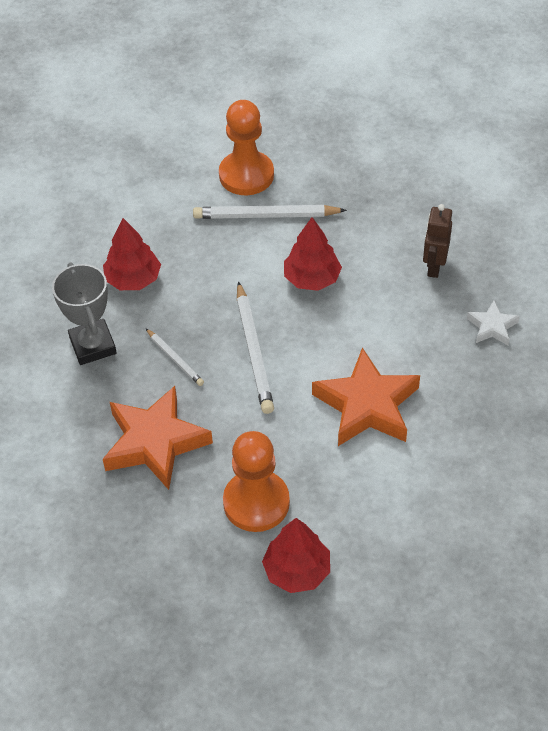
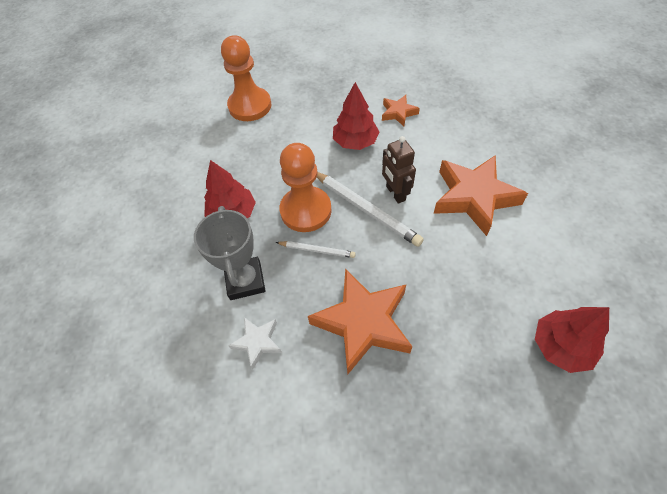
camera: 35 degrees left, 5 degrees up
(93, 345) = (245, 281): grey trophy -> grey trophy turned 45 degrees clockwise
(256, 502) = (479, 315): orange pawn -> orange pawn (306, 210)
(265, 215) = (286, 122): white pencil -> none
(388, 274) = (398, 113): none -> orange star
(434, 266) = (419, 94): brown robot -> brown robot (395, 193)
(492, 327) = (489, 107): white star -> white star (257, 342)

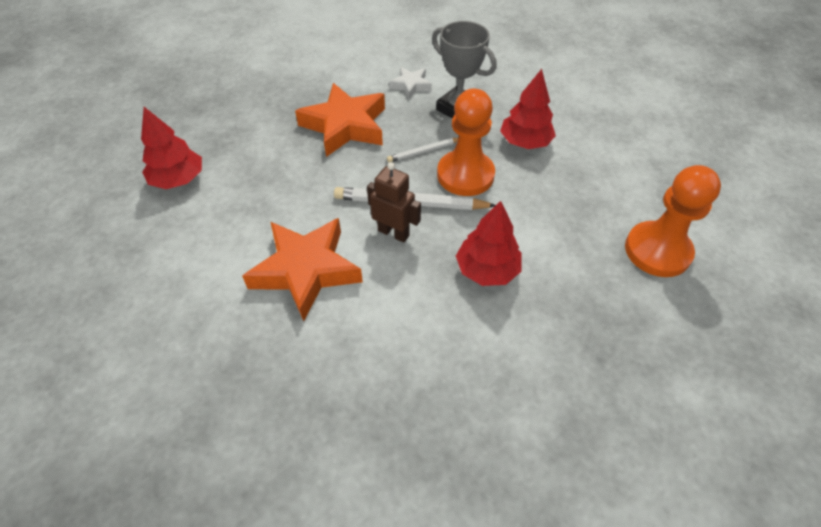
camera: 140 degrees right, 5 degrees down
(398, 113) = (472, 343): orange star -> none

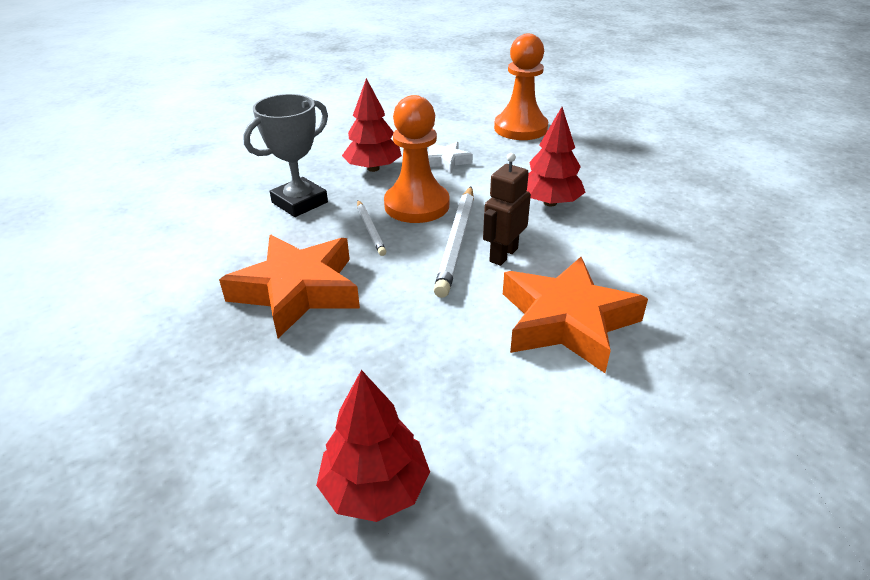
camera: 85 degrees left, 15 degrees down
(411, 85) = (233, 233): white star -> white star (446, 161)

